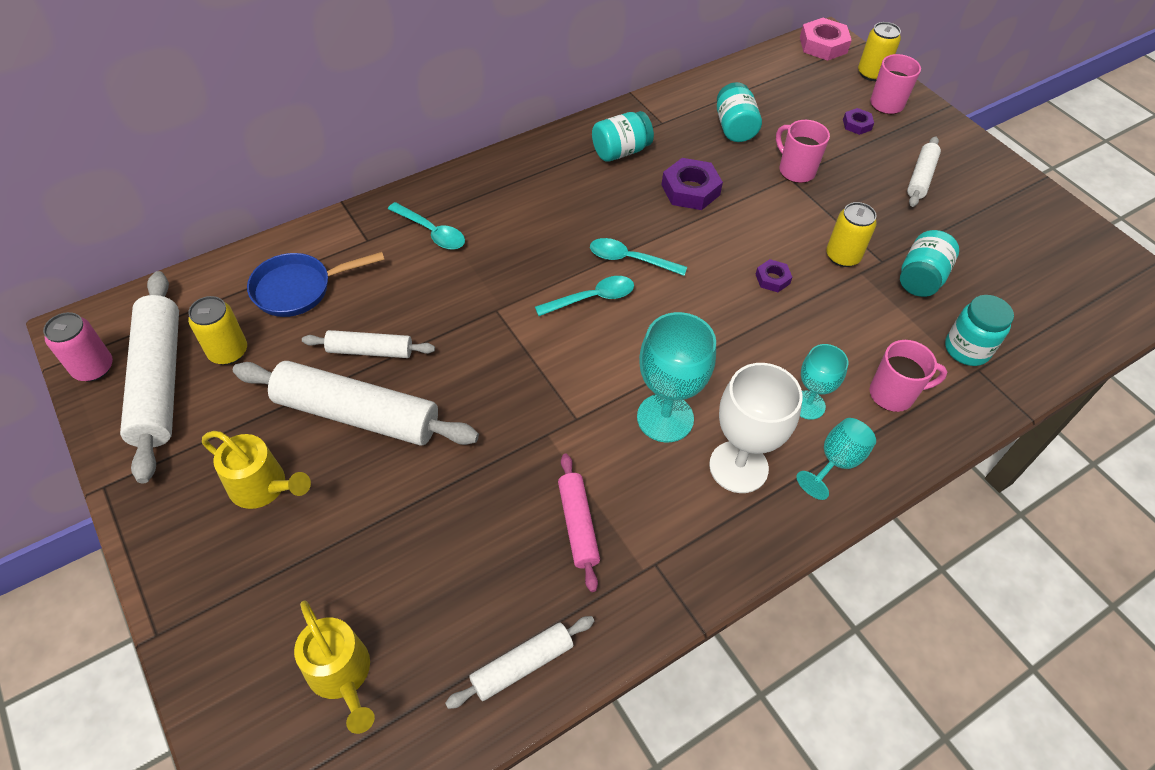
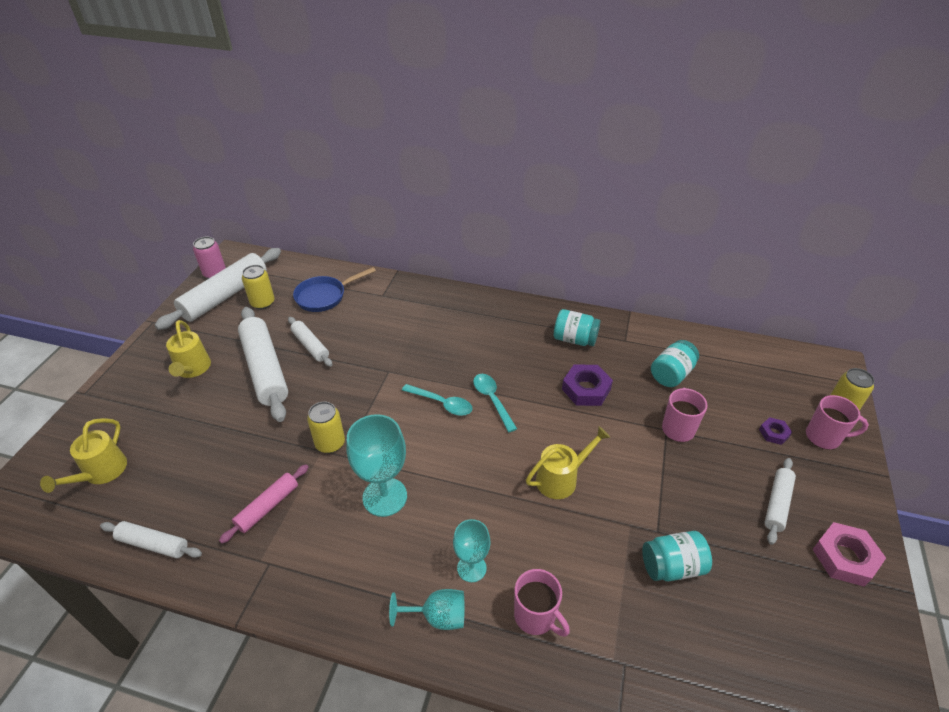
camera: 50 degrees right, 10 degrees down
(299, 289) = (324, 296): blue pan -> blue pan turned 60 degrees counterclockwise
(431, 232) = (415, 312): turquoise spoon -> none
(738, 467) = (381, 560): white goblet -> none
(772, 279) = (561, 478): purple nut -> yellow watering can
(823, 45) = (824, 366): pink nut -> pink nut (845, 557)
(842, 256) = (632, 504): yellow can -> yellow can (330, 443)
(920, 177) = (777, 504): white rolling pin -> white rolling pin turned 45 degrees counterclockwise
(966, 349) = (636, 642): turquoise jar -> none

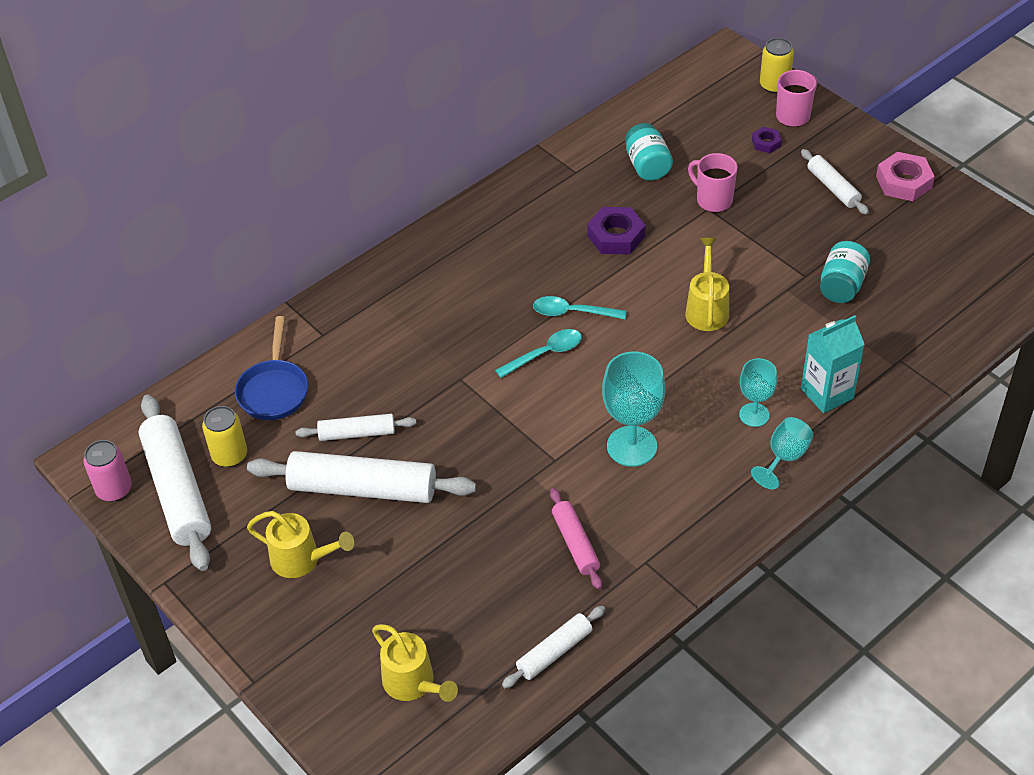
camera: 55 degrees left, 5 degrees up
(330, 443) = (528, 466): yellow can -> none
(536, 616) = (827, 393): pink mug -> turquoise carton
(574, 339) = (541, 208): turquoise jar -> none

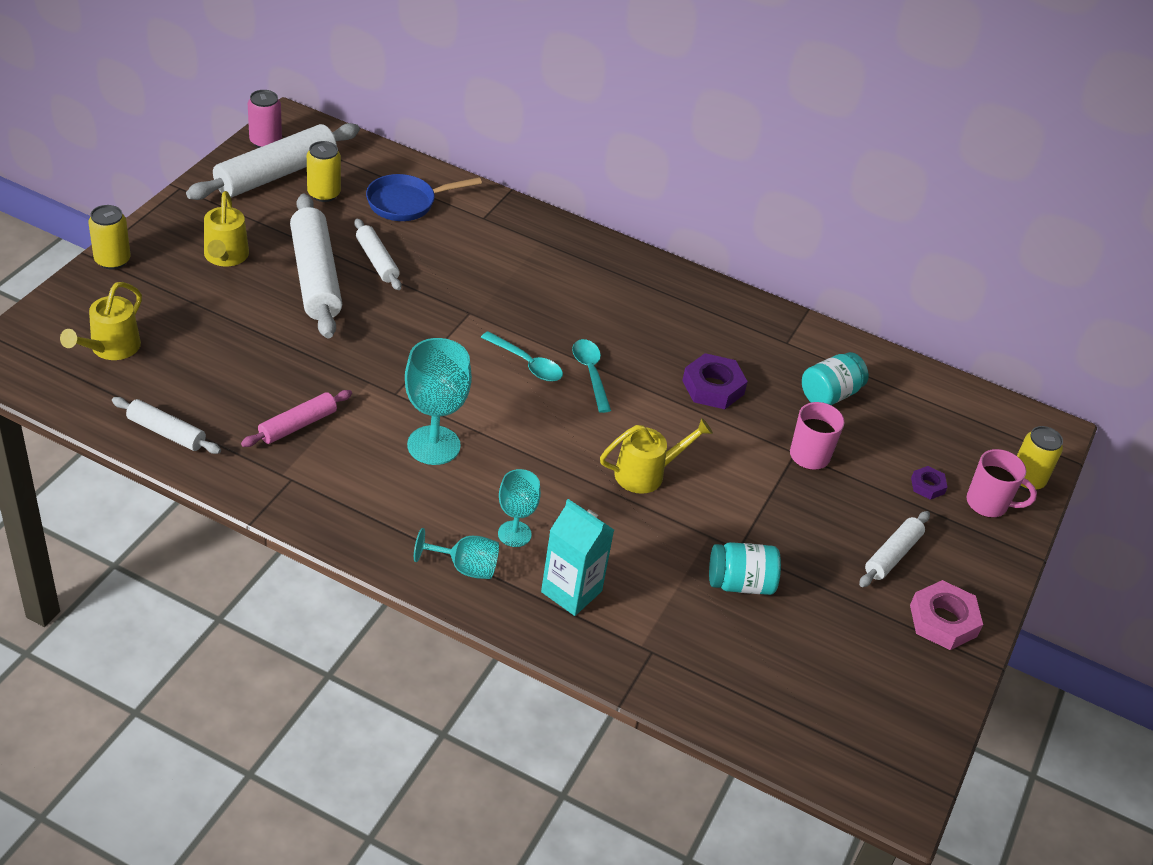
camera: 60 degrees right, 5 degrees down
(268, 663) = (112, 260): none -> yellow can

